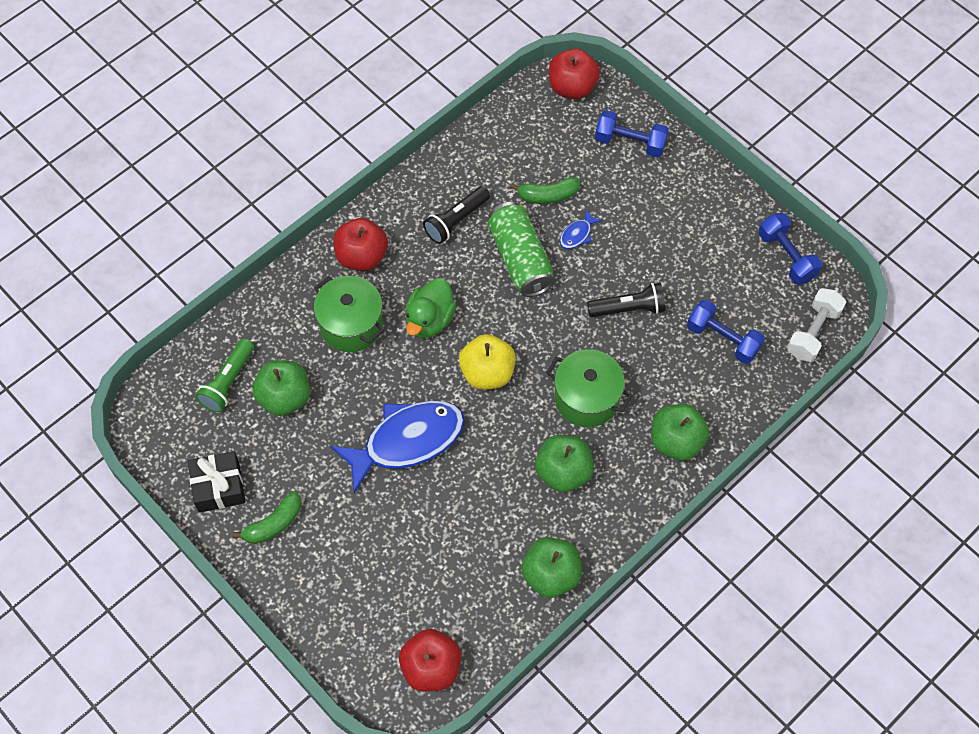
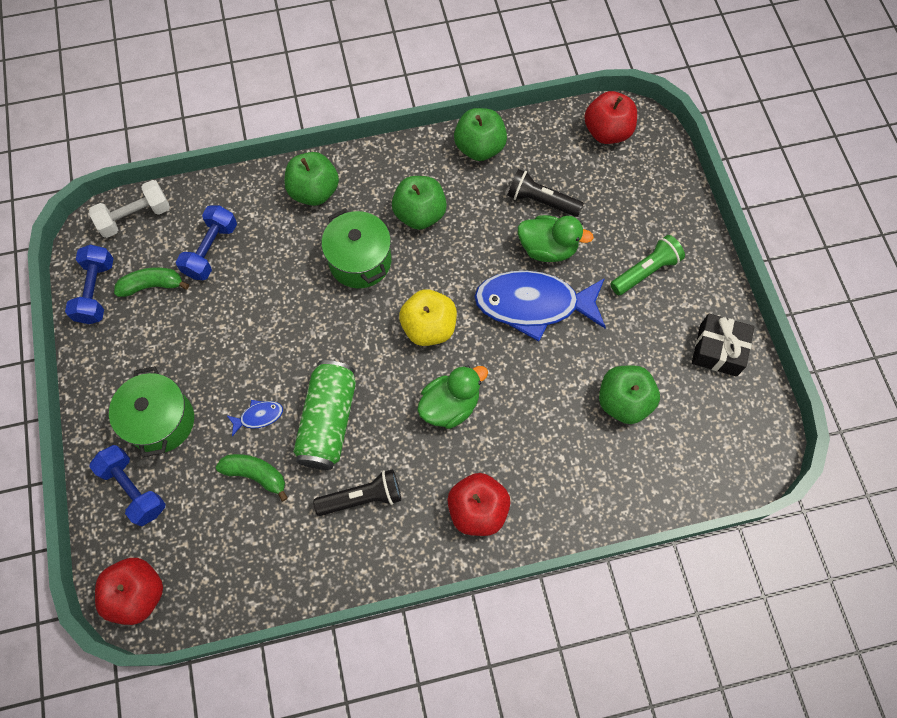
camera: 150 degrees left, 5 degrees up
(228, 381) = (670, 446): green flashlight -> green flashlight (645, 271)
(273, 524) = (682, 294): green banana -> green banana (152, 285)
(351, 325) = (526, 440): green pot -> green pot (161, 421)
(423, 502) = (547, 248): none -> green duck
(628, 308) = (267, 319): black flashlight -> black flashlight (541, 201)
(723, 339) = (211, 250): blue dumbbell -> blue dumbbell turned 45 degrees clockwise

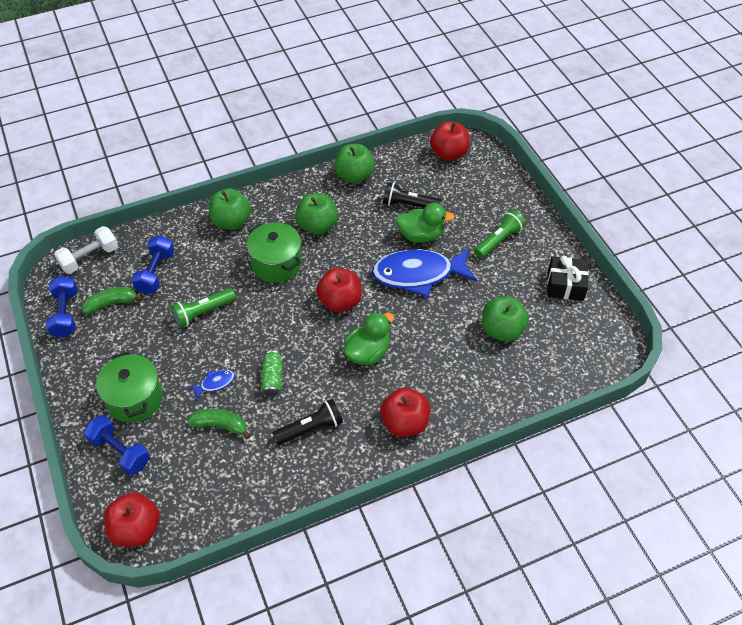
camera: 10 degrees left, 15 degrees down
(260, 316) = (203, 312): none -> green flashlight
(328, 421) = (272, 378): green can -> green can, size x0.54
(429, 327) = (340, 301): yellow apple -> red apple

